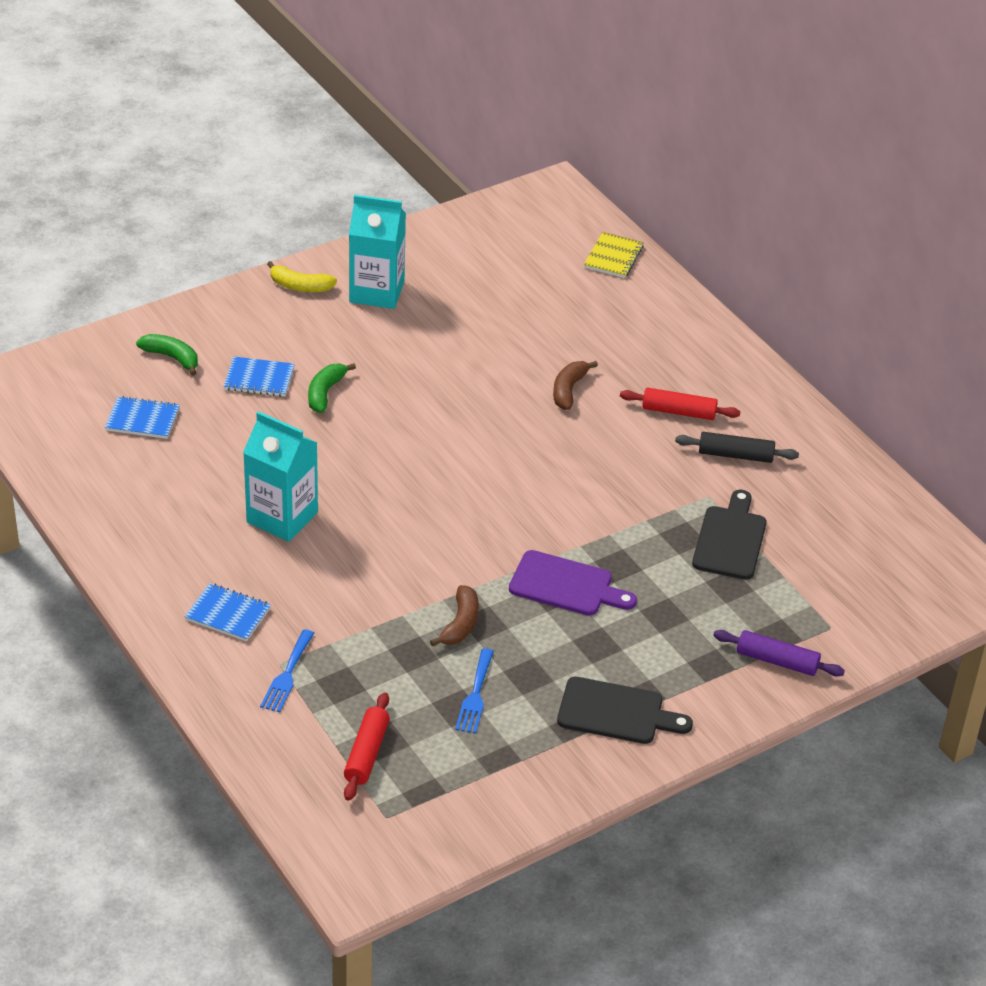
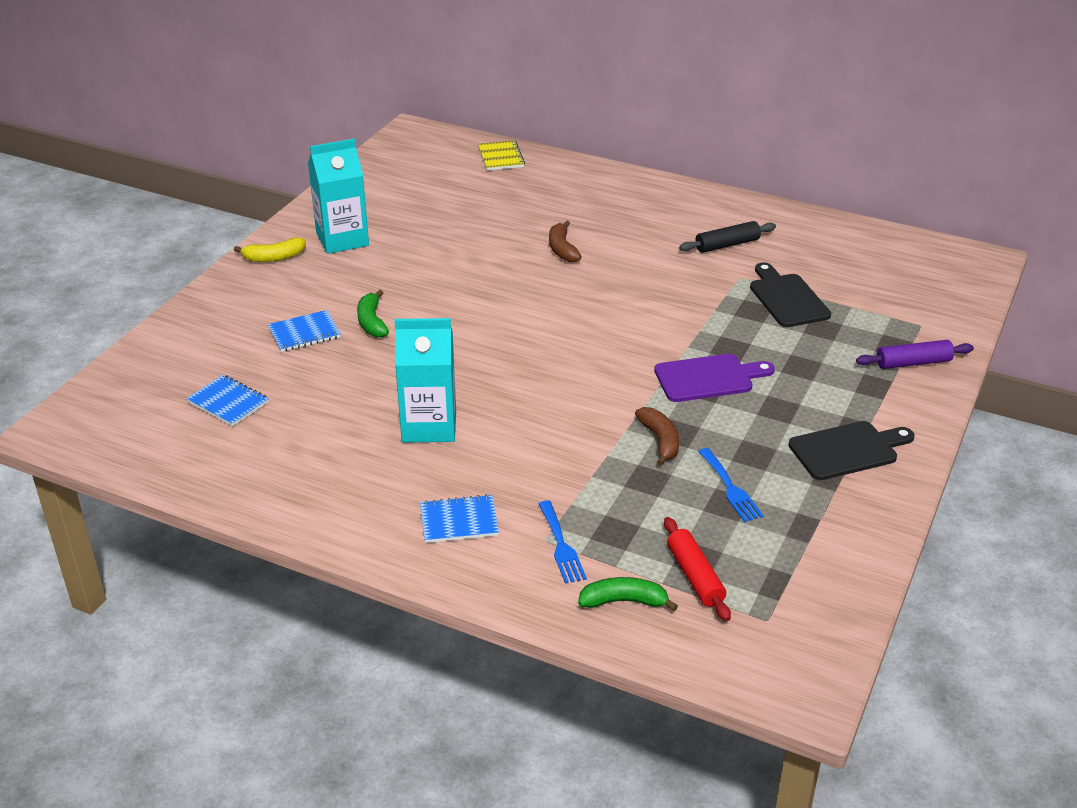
camera: 30 degrees left, 5 degrees down
(142, 420) = (228, 402): blue notebook -> blue notebook turned 60 degrees clockwise
(172, 357) = (210, 346): green banana -> green banana (624, 601)
(678, 412) = (656, 233): red rolling pin -> none

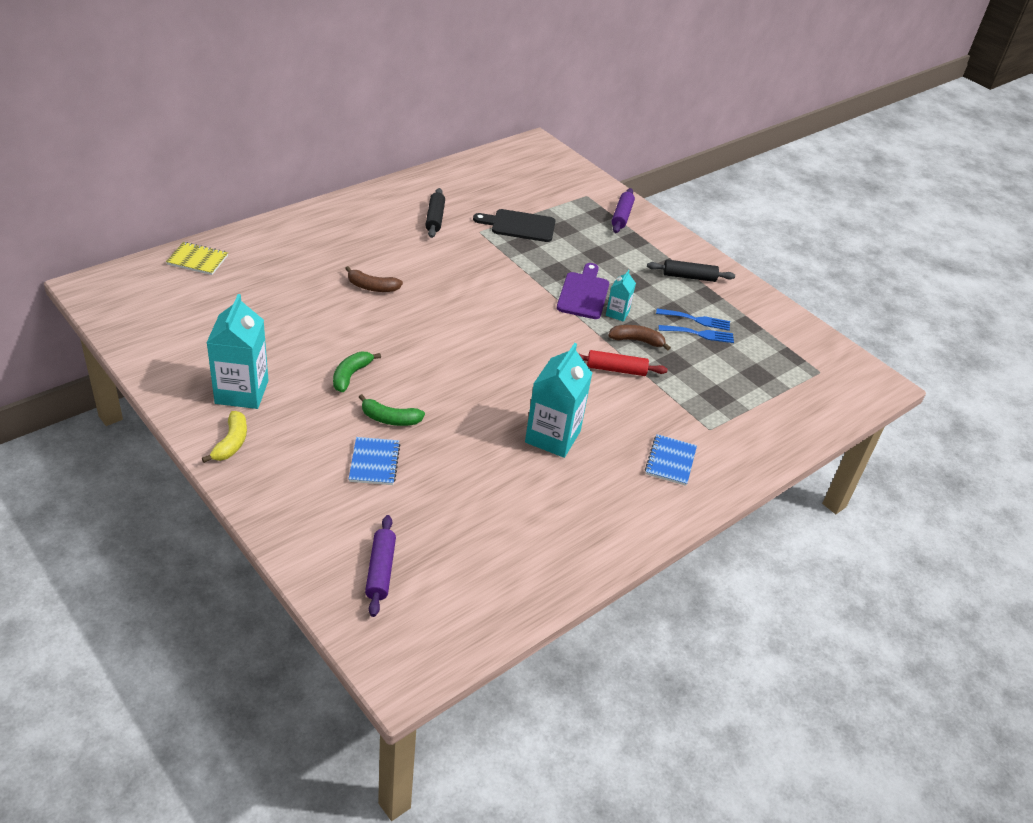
camera: 70 degrees left, 5 degrees up
(169, 380) = (380, 570): none -> purple rolling pin
(228, 402) = (443, 540): blue notebook -> none
(561, 546) = (719, 424): blue fork -> blue fork (696, 320)
(624, 601) = (782, 419): green banana -> green banana (351, 375)
(695, 576) = (772, 382): red rolling pin -> red rolling pin (616, 369)
(698, 412) = (617, 313): none -> turquoise carton
(847, 450) = (689, 277): black cutting board -> black rolling pin

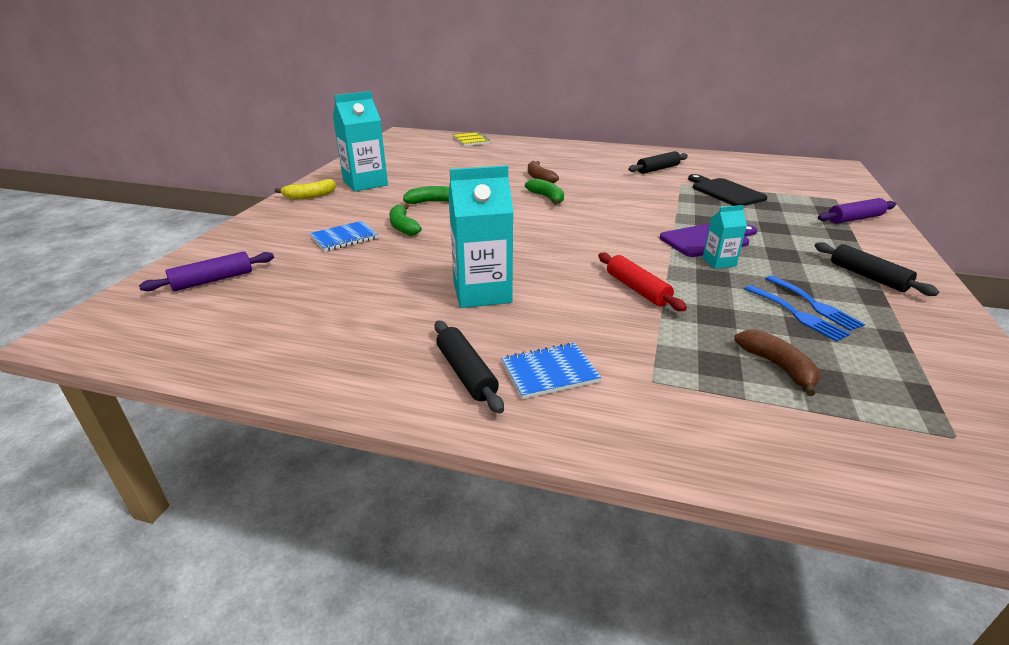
camera: 60 degrees right, 10 degrees down
(422, 311) = (547, 198): none -> green banana
(637, 341) = (702, 284): brown banana -> brown banana (777, 366)
(642, 494) = (466, 373): none -> black rolling pin

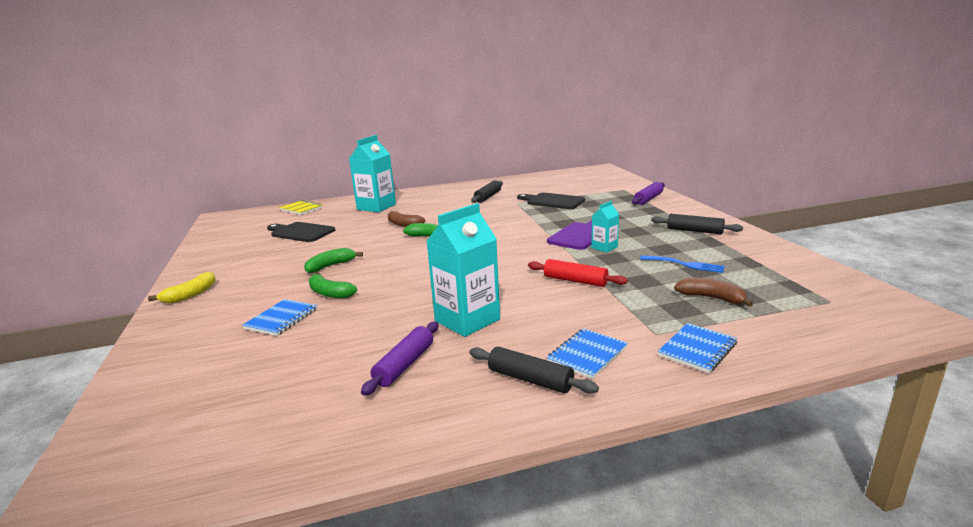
camera: 30 degrees left, 10 degrees down
(213, 280) = (181, 401): purple rolling pin -> purple rolling pin (404, 365)
(365, 183) = (239, 268): turquoise carton -> turquoise carton (376, 207)
(445, 163) = (300, 232): none -> black cutting board
(678, 418) = (697, 349): none -> blue notebook
(814, 304) = (687, 256): blue fork -> none

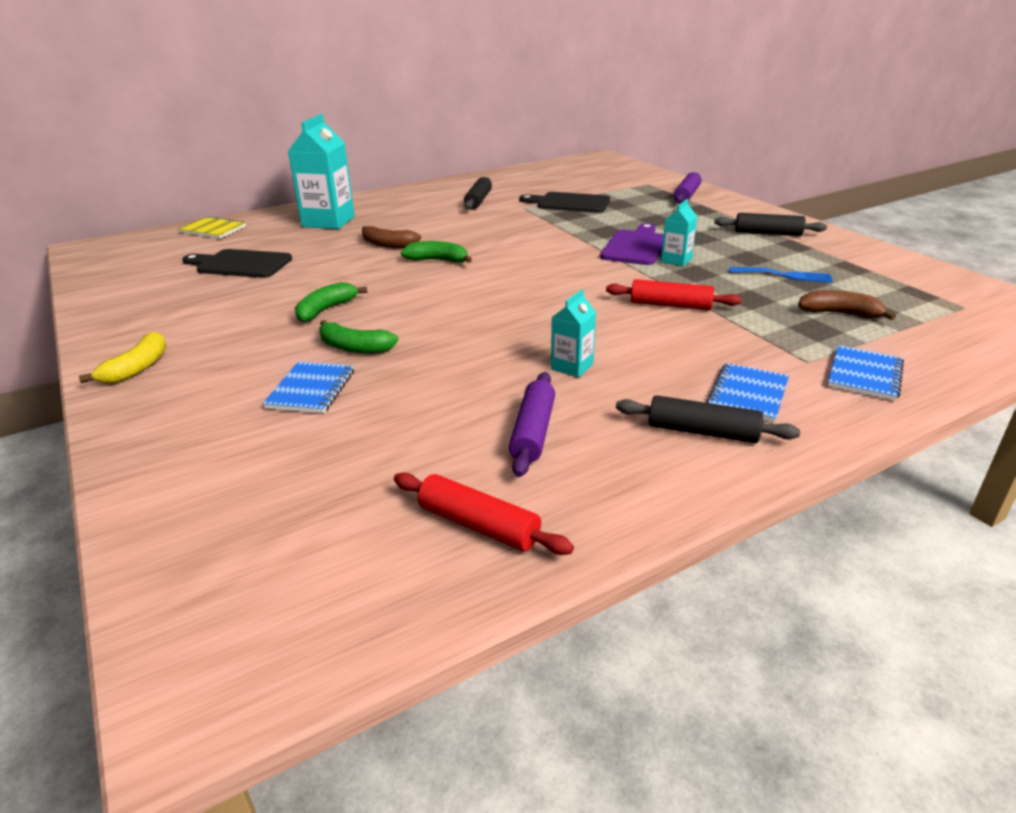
camera: 15 degrees left, 10 degrees up
(318, 427) = (479, 525): none -> red rolling pin
(467, 320) = (572, 367): turquoise carton -> turquoise carton, size x0.51

